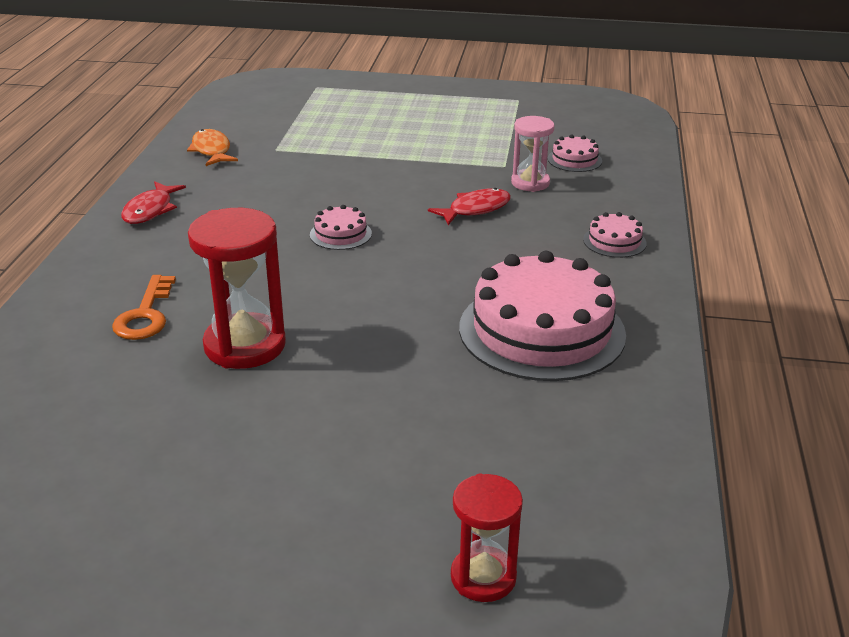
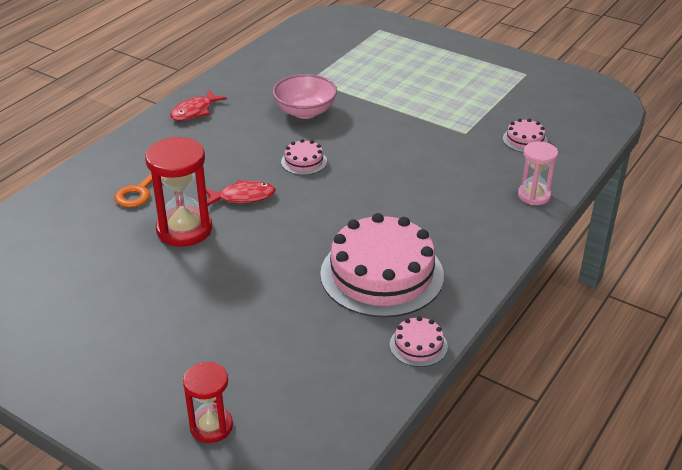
camera: 25 degrees right, 5 degrees up
(212, 150) = (266, 71): orange fish -> none
(297, 182) = (305, 111): none -> pink bowl
(475, 209) = (413, 165): red fish -> red fish (243, 197)
(530, 183) = (473, 152): pink hourglass -> pink hourglass (534, 195)
(614, 241) = (495, 218): pink cake -> pink cake (418, 345)

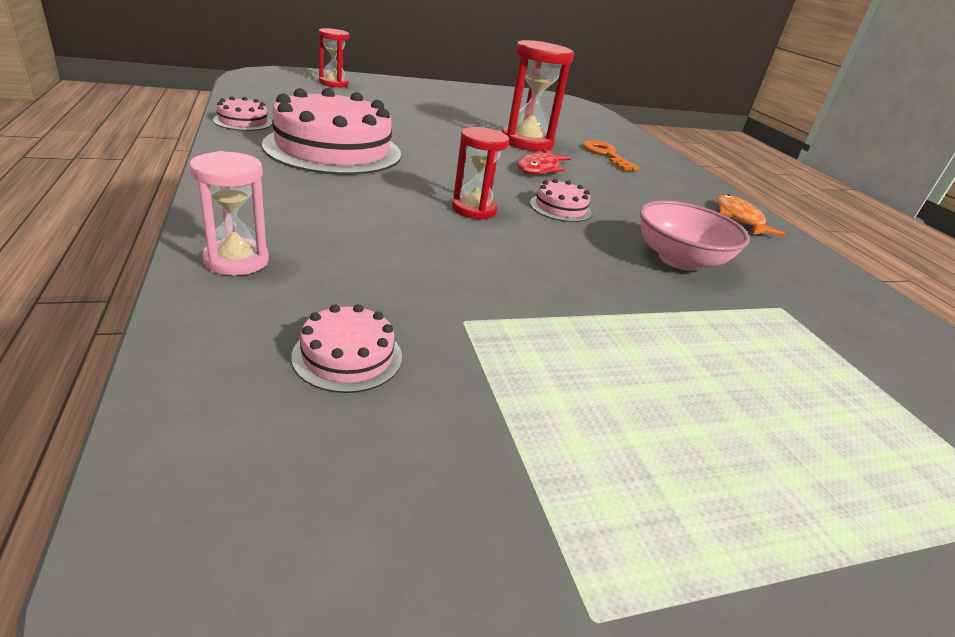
camera: 125 degrees right, 5 degrees down
(194, 111) = (739, 218): red fish -> orange fish
(365, 181) = (474, 209): none -> red hourglass

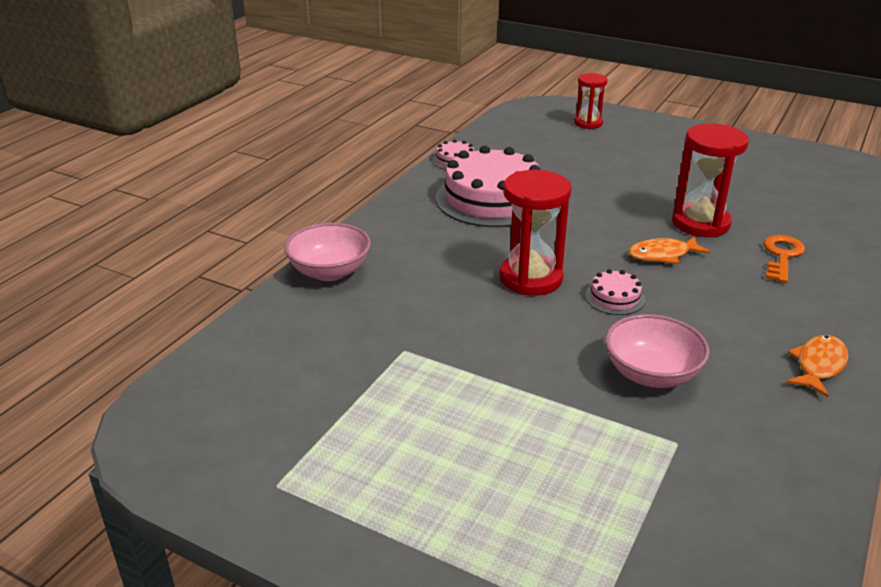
camera: 50 degrees right, 0 degrees up
(236, 260) = (330, 272): pink hourglass -> pink bowl
(347, 356) = (319, 343): pink cake -> none
(474, 209) = (531, 278): red hourglass -> red hourglass, size x1.62
(539, 168) = (663, 255): red fish -> orange fish

